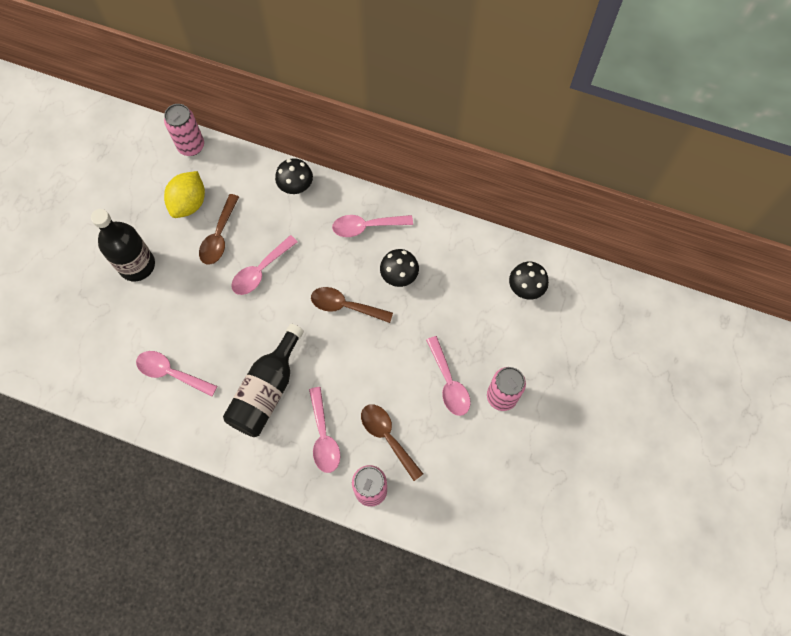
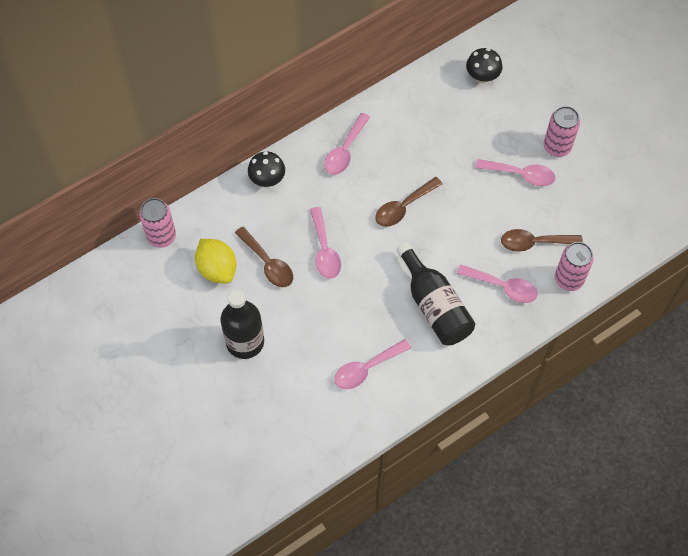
camera: 55 degrees left, 5 degrees down
(399, 276) = (406, 154): black mushroom -> none

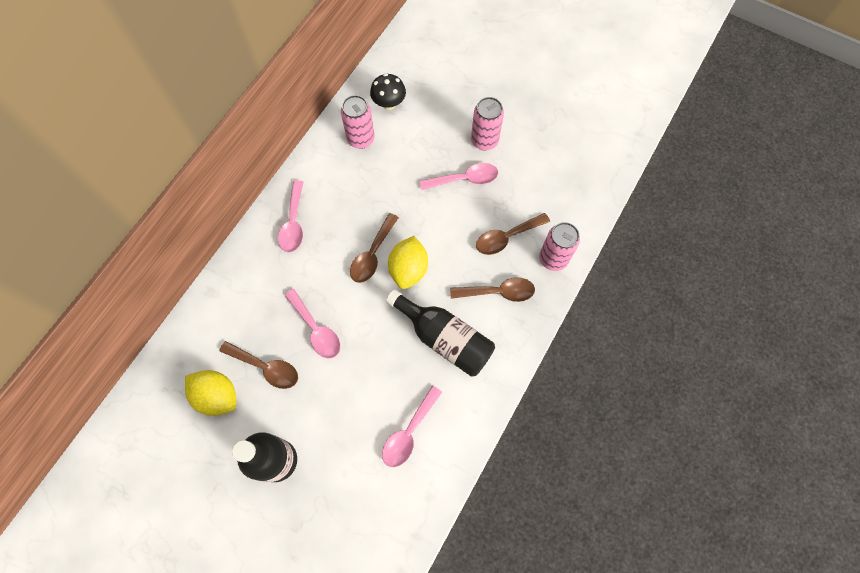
camera: 25 degrees left, 5 degrees up
(161, 236) = (146, 387): pink can -> pink can (361, 139)
(267, 179) = (230, 283): black mushroom -> none
(430, 233) = (408, 269): none -> yellow lemon
(502, 287) = (498, 292): pink spoon -> brown spoon

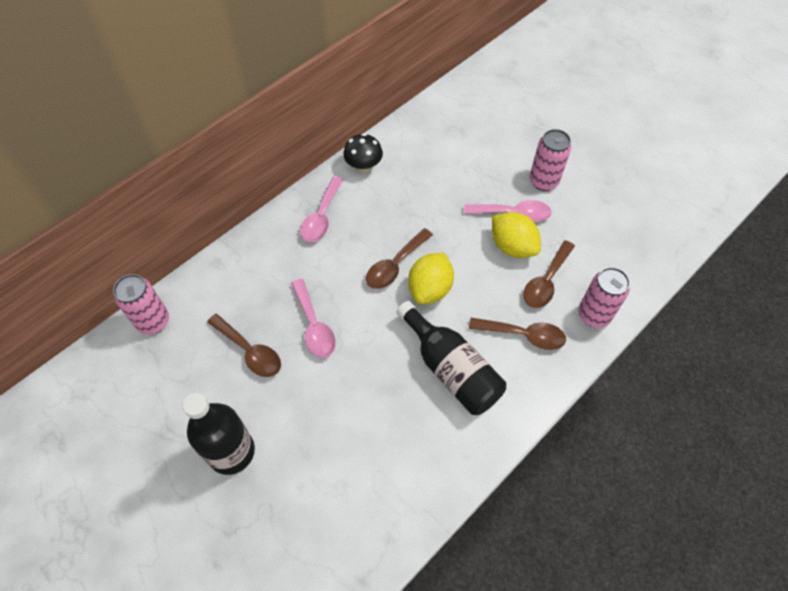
camera: 15 degrees right, 10 degrees down
(217, 396) = (190, 367): yellow lemon -> yellow lemon (512, 246)
(361, 139) = (413, 153): pink can -> pink can (153, 321)
(389, 103) = (451, 126): black mushroom -> black mushroom (363, 167)
(409, 432) = (385, 460): pink spoon -> none
(507, 237) = (546, 281): brown spoon -> brown spoon turned 45 degrees counterclockwise

